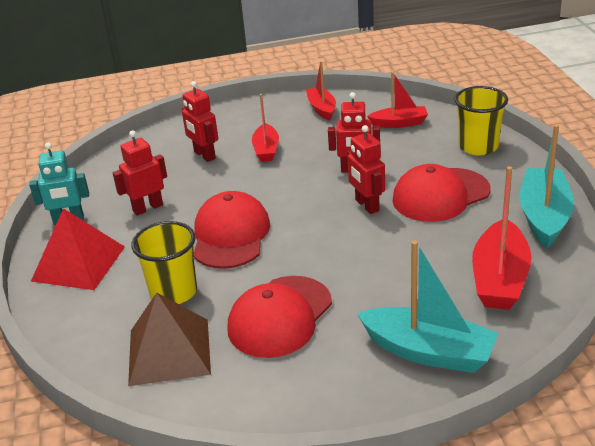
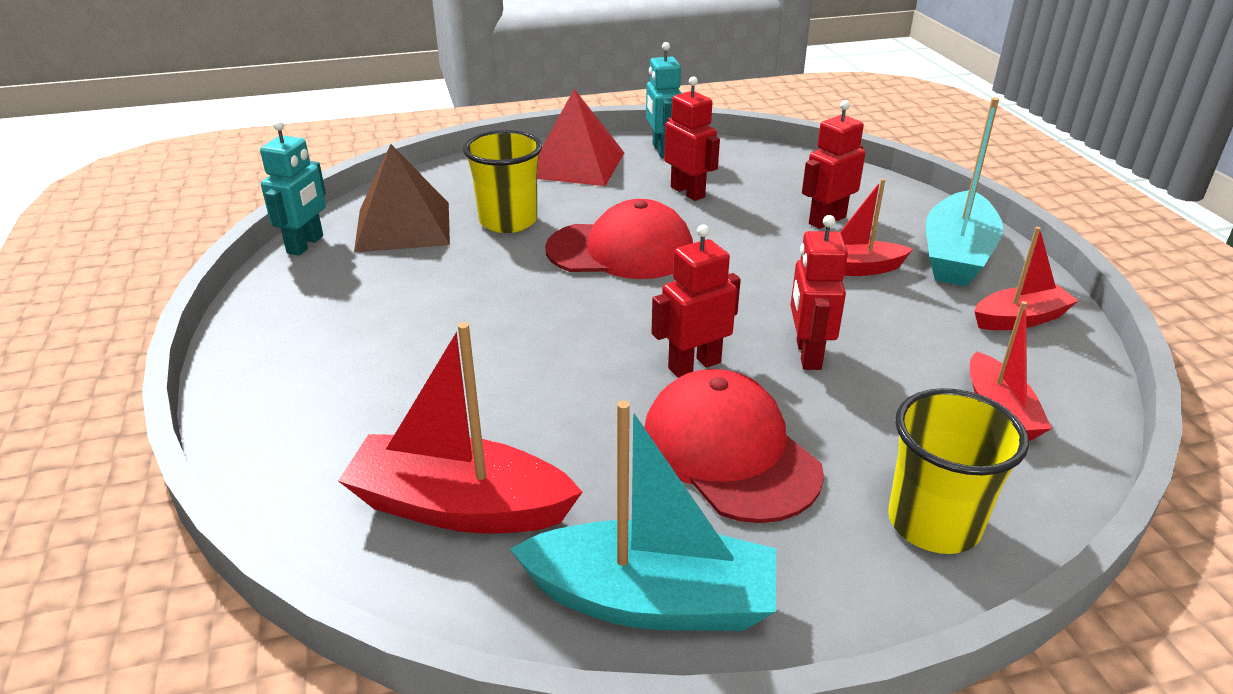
camera: 85 degrees right, 0 degrees up
(191, 409) = (306, 245): none -> turquoise robot
(280, 317) = (437, 292): red cap -> none
(428, 352) = (314, 413): turquoise boat -> turquoise boat (956, 255)

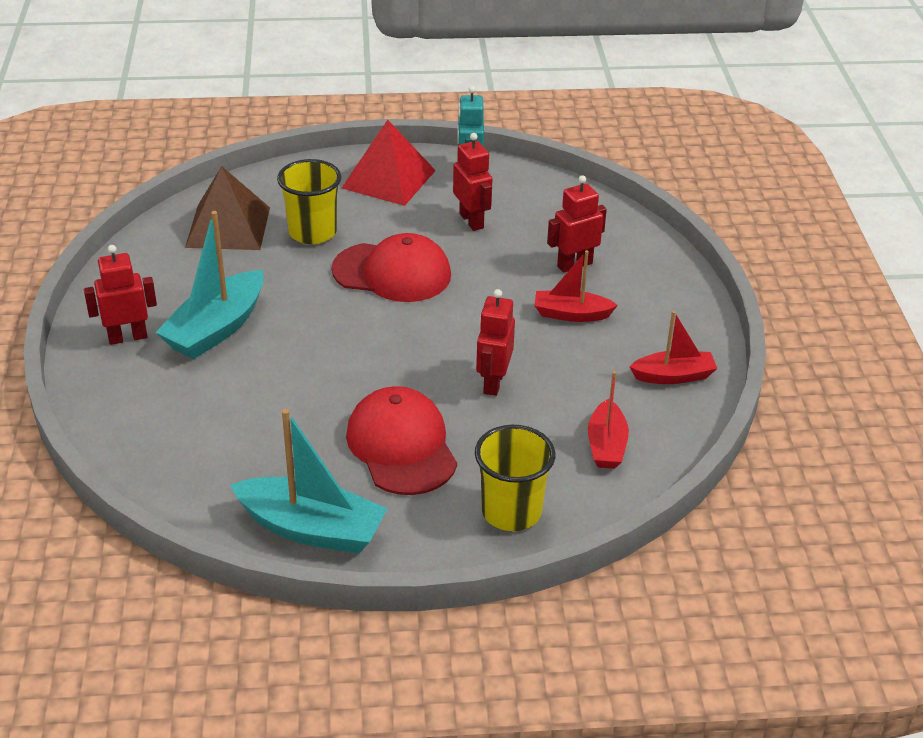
camera: 10 degrees right, 5 degrees up
(306, 245) = (149, 235): turquoise robot -> none
(459, 506) = (213, 456): red boat -> none
(694, 365) = (406, 379): red robot -> red robot (127, 337)
(956, 255) = (662, 313): turquoise boat -> turquoise boat (216, 329)

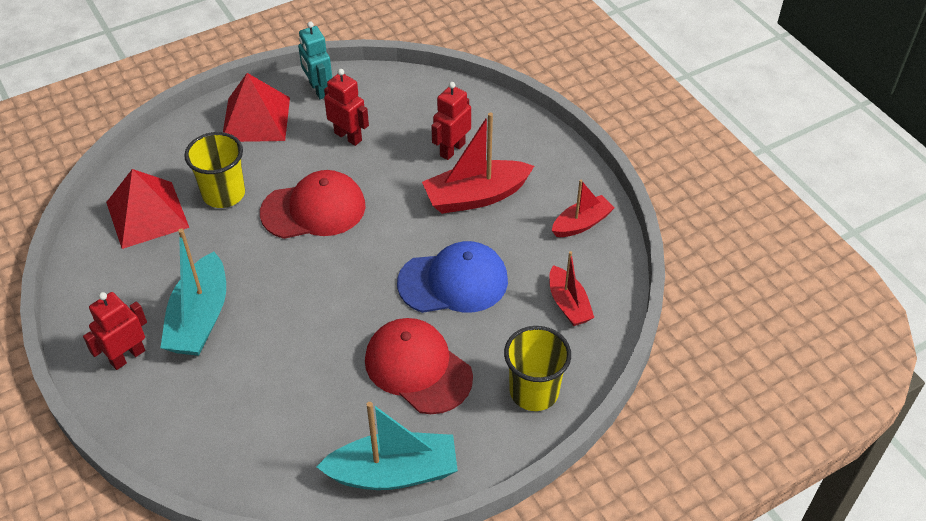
camera: 25 degrees left, 10 degrees up
(228, 227) = (147, 214): brown pyramid -> red pyramid
(493, 382) = (453, 282): red robot -> blue cap
(571, 314) = (476, 196): red boat -> red boat, size x1.64

